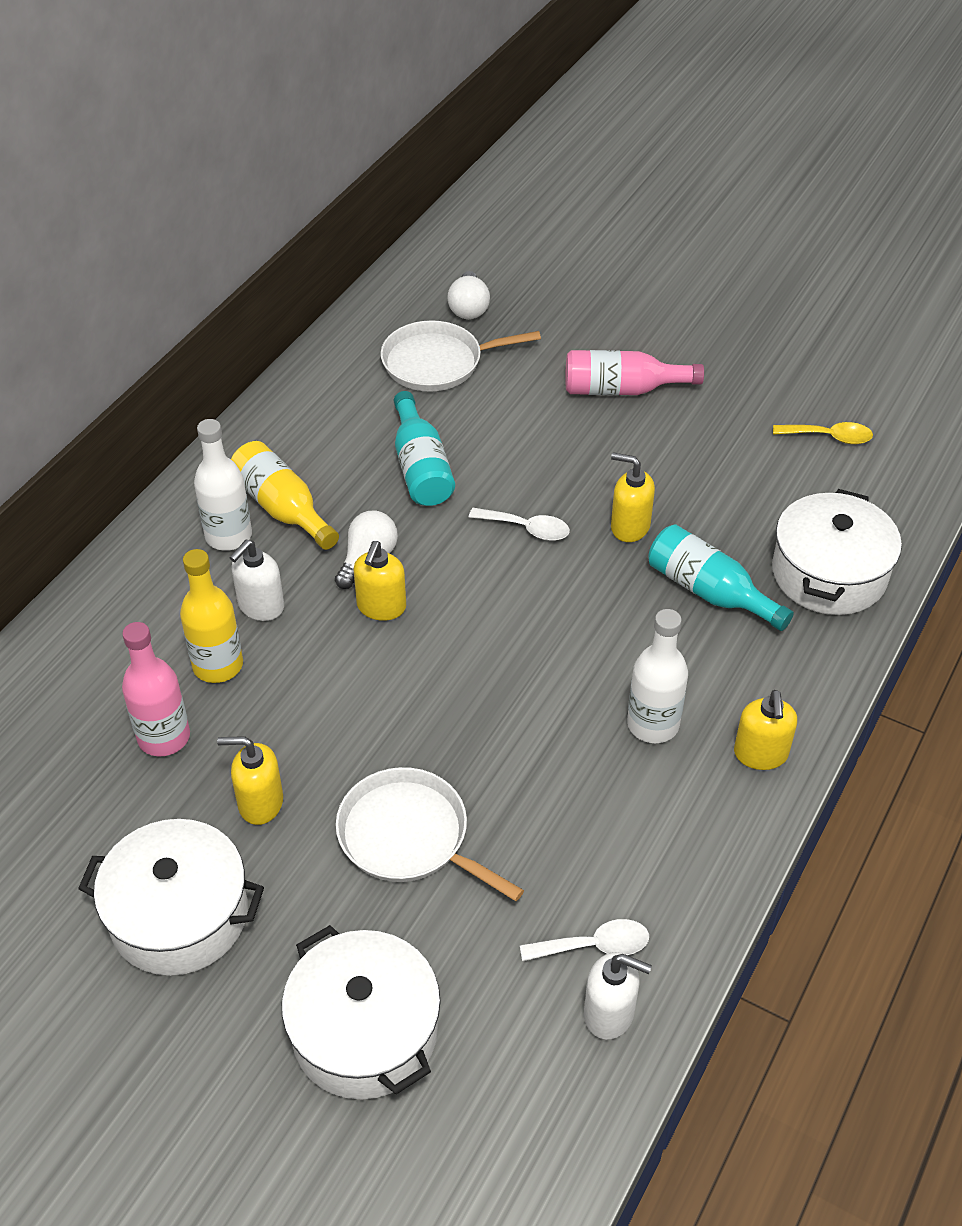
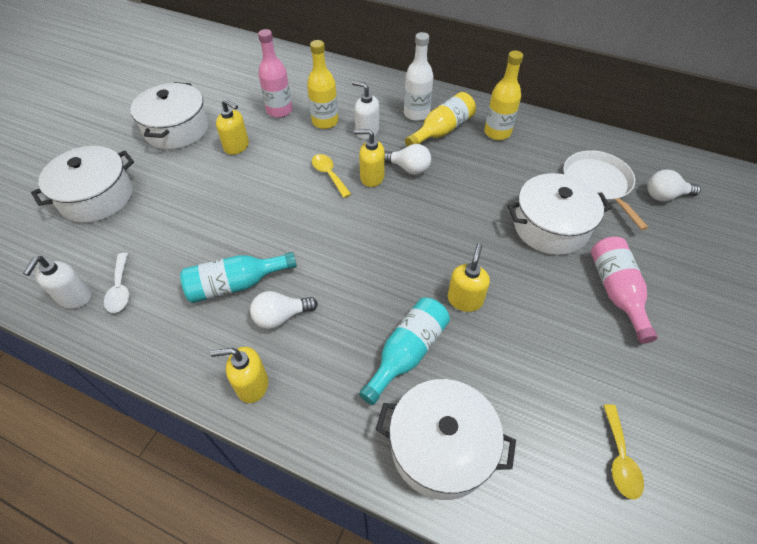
camera: 85 degrees right, 5 degrees up
(260, 803) = (237, 146): yellow soap dispenser -> yellow soap dispenser turned 120 degrees clockwise
(303, 444) = (497, 132): none -> yellow bottle
(364, 663) = (329, 174): none -> yellow spoon
(409, 836) = (208, 203): white pan -> none
(421, 467) = (493, 184): turquoise bottle -> turquoise bottle (236, 284)
(511, 424) = (550, 226): none -> white pot
(527, 529) = (450, 241): white spoon -> none
(653, 724) = (281, 317): white bottle -> white light bulb

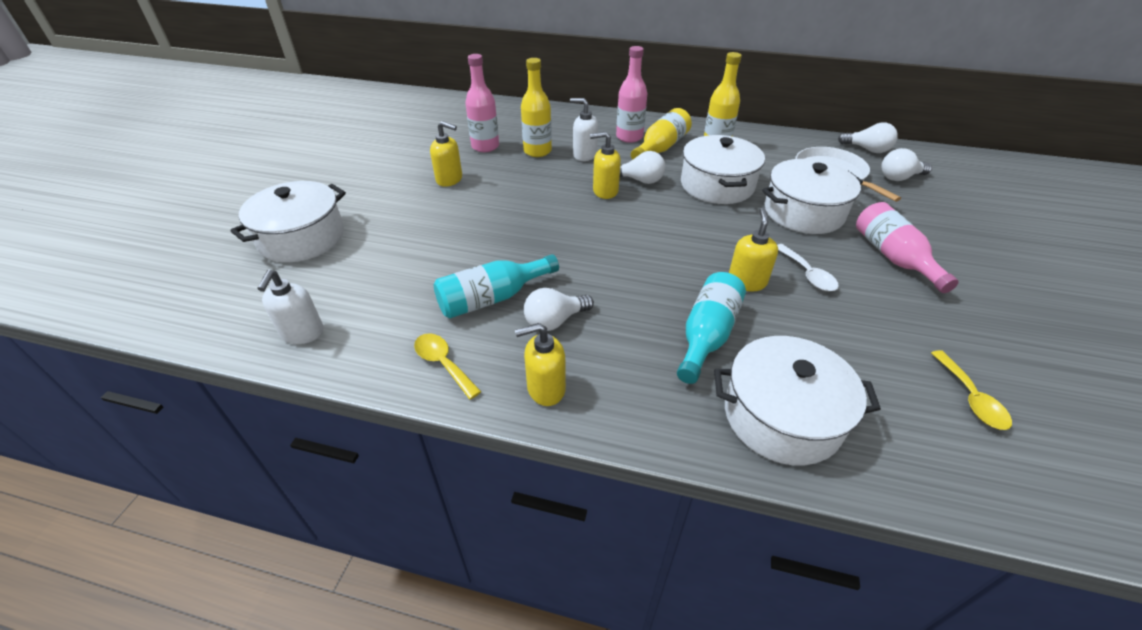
camera: 10 degrees left, 10 degrees down
(120, 289) = (356, 318): white spoon -> white spoon (807, 274)
(177, 129) = (377, 171): white pot -> white pot (717, 185)
(329, 174) = (559, 193): yellow spoon -> yellow spoon (443, 364)
(416, 114) = (629, 137): white bottle -> pink bottle
(647, 156) = (867, 149): none -> white light bulb

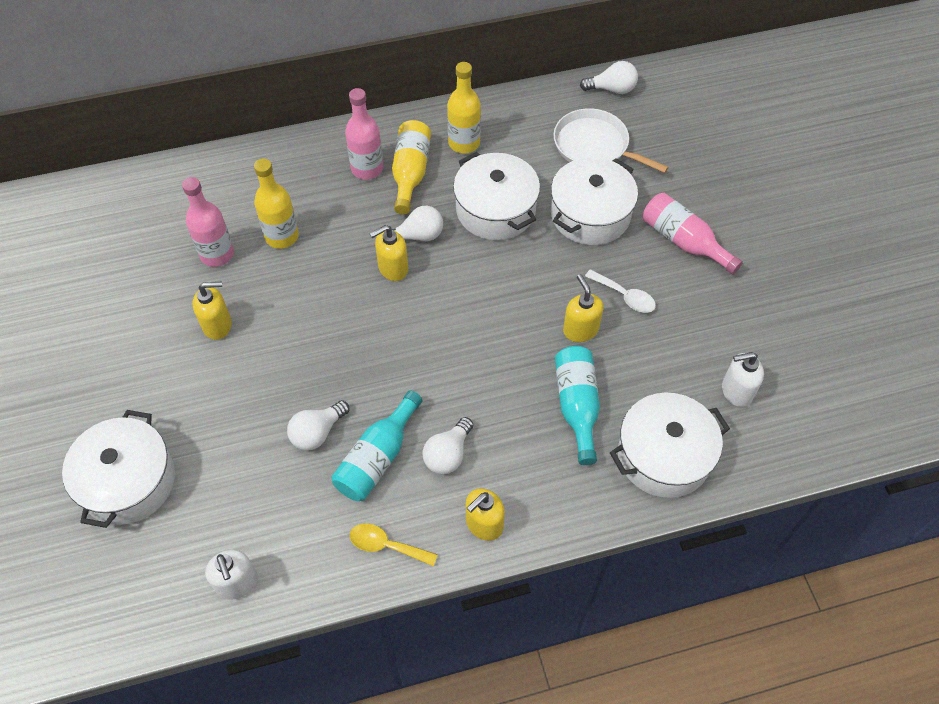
camera: 30 degrees left, 15 degrees up
(584, 155) = (337, 220): white soap dispenser -> white soap dispenser (736, 391)
(899, 177) = (654, 123): white light bulb -> white light bulb (317, 432)
(970, 398) = (779, 371): yellow spoon -> none

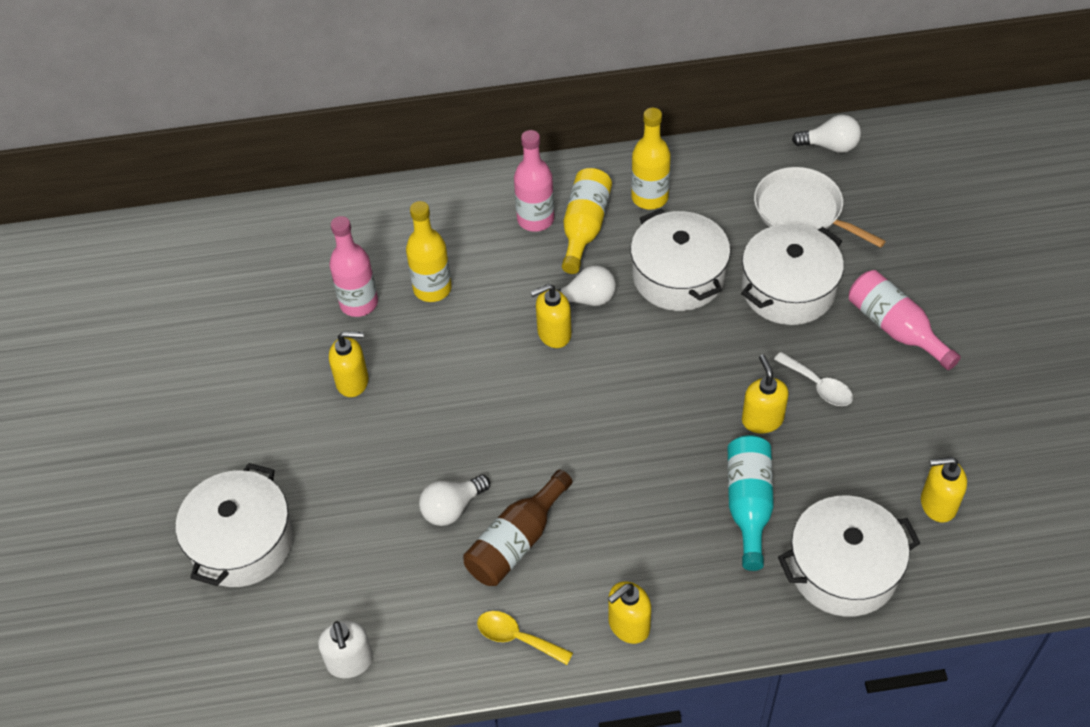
camera: 10 degrees right, 5 degrees down
(378, 457) = (517, 541): turquoise bottle -> brown bottle
(448, 454) = (596, 545): white light bulb -> none
(736, 391) = (937, 504): white soap dispenser -> yellow soap dispenser

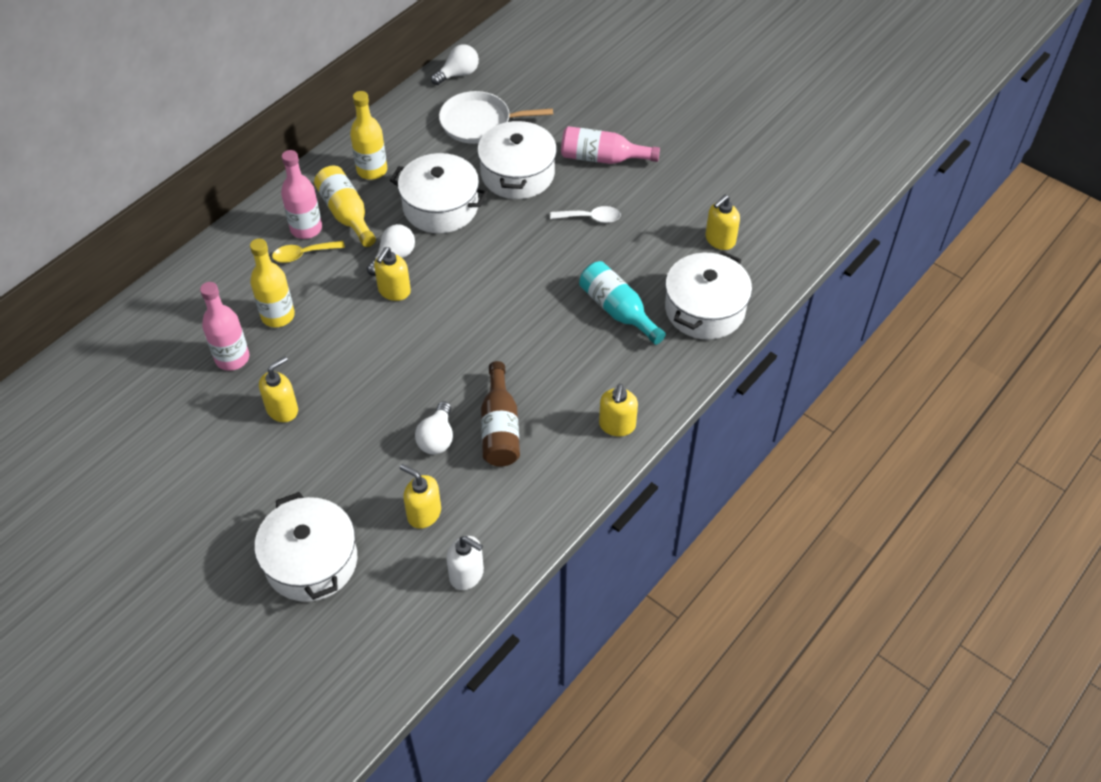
camera: 45 degrees left, 0 degrees up
(517, 638) = (558, 481): yellow spoon -> yellow spoon (303, 254)
(762, 419) = (577, 258): yellow soap dispenser -> yellow soap dispenser (424, 513)

